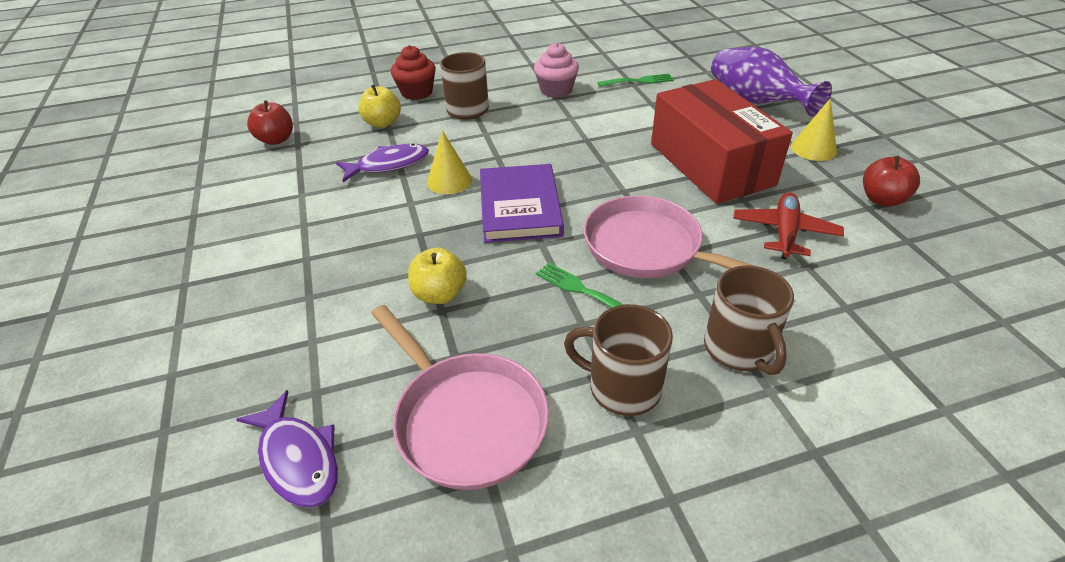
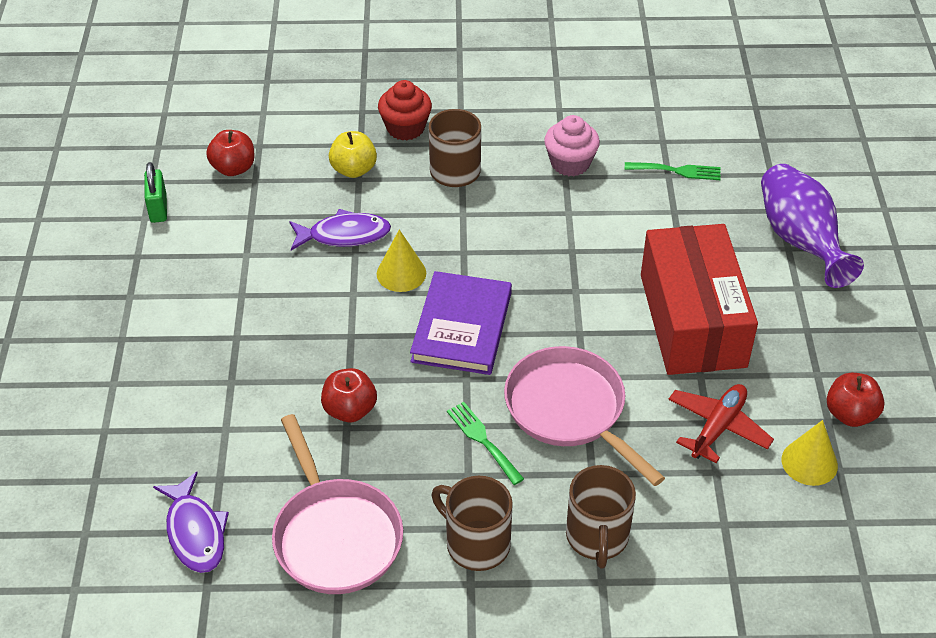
camera: 15 degrees right, 5 degrees up
(210, 178) = (158, 208): none -> green padlock
(440, 294) = (350, 410): yellow apple -> red apple
(813, 149) = (822, 327): yellow cone -> yellow cone (809, 462)

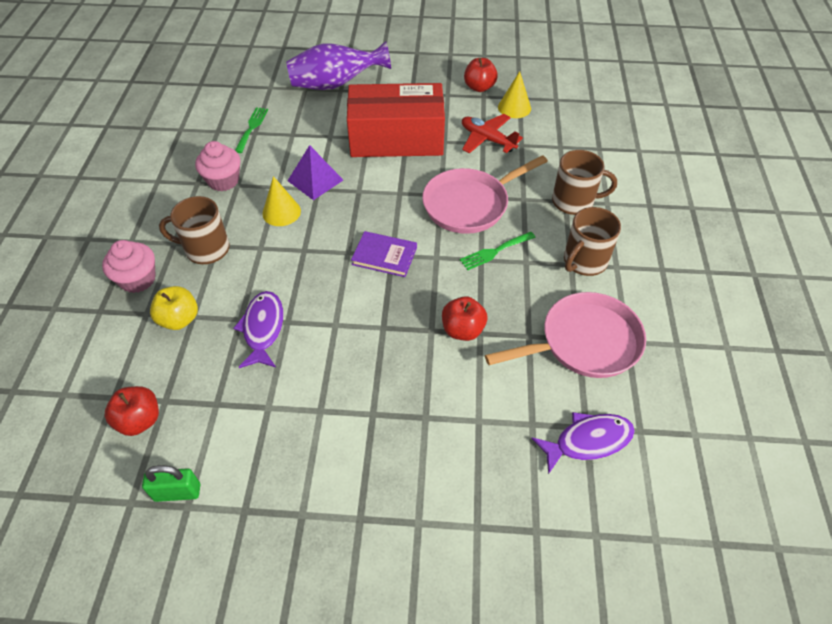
camera: 85 degrees left, 5 degrees up
(401, 273) = (319, 291): yellow cone -> yellow cone (281, 212)
(405, 128) = (138, 279): red cupcake -> pink cupcake
(462, 327) = (384, 256): purple book -> purple book, size x0.64
(587, 246) = (315, 180): none -> purple pyramid

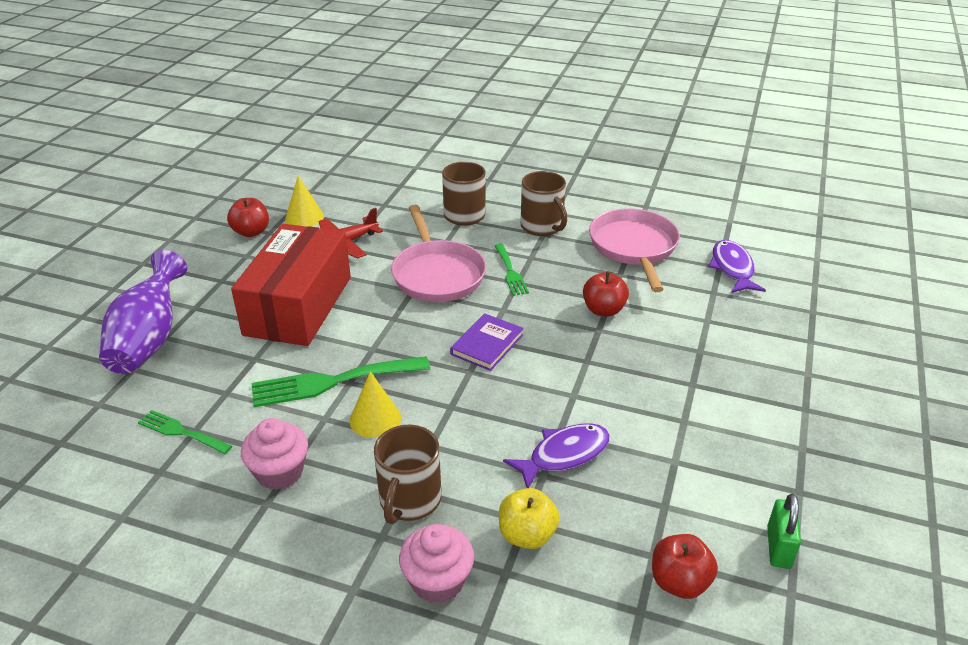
camera: 75 degrees left, 15 degrees down
(263, 329) = (564, 455): purple fish -> purple fish turned 135 degrees clockwise
(315, 180) = (332, 382): purple pyramid -> green fork

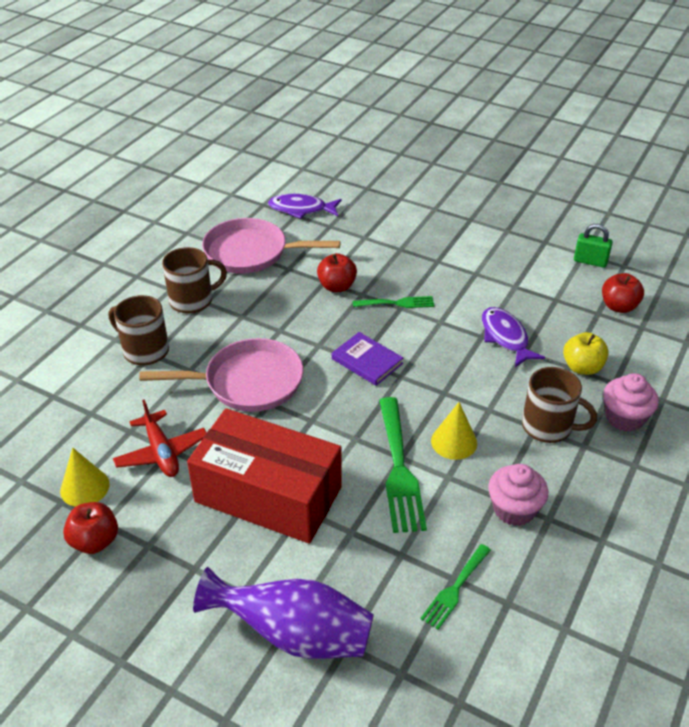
camera: 80 degrees left, 5 degrees up
(510, 272) = (262, 332): green fork -> green fork (397, 303)

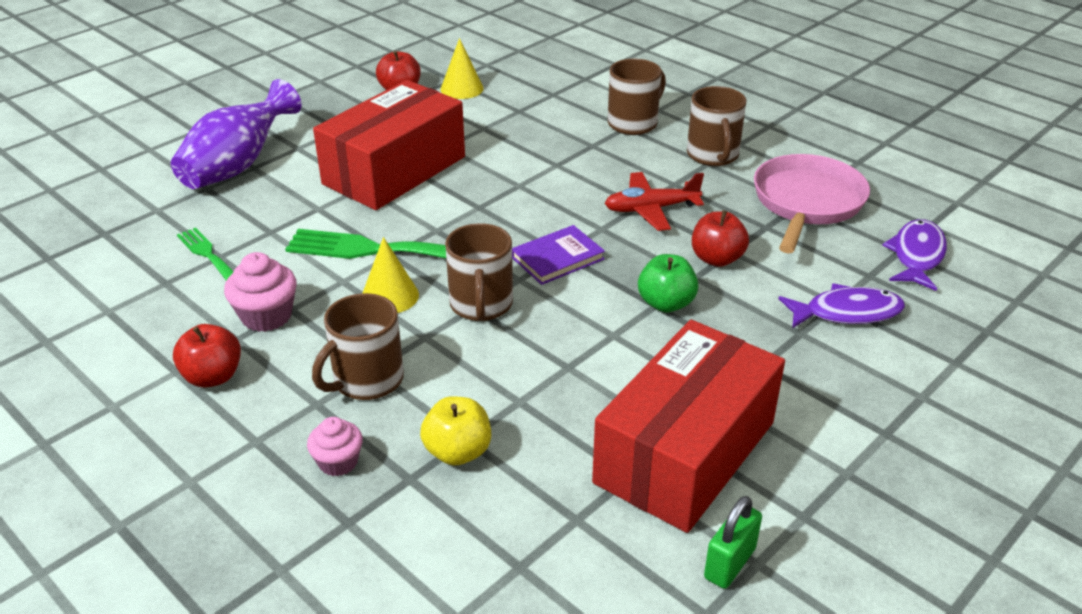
camera: 105 degrees right, 5 degrees down
(161, 452) = (482, 123): red plane -> red plane (651, 209)
(247, 382) = (557, 175): pink pan -> none
(397, 303) = (666, 303): green fork -> green apple
(440, 389) = (481, 305): none -> brown mug
(505, 337) = (556, 389): purple fish -> purple fish (847, 313)
(526, 282) = (684, 452): none -> red box
(618, 306) = (585, 555): red apple -> red apple (213, 377)
(624, 418) = (338, 462): pink cupcake -> pink cupcake, size x0.67

